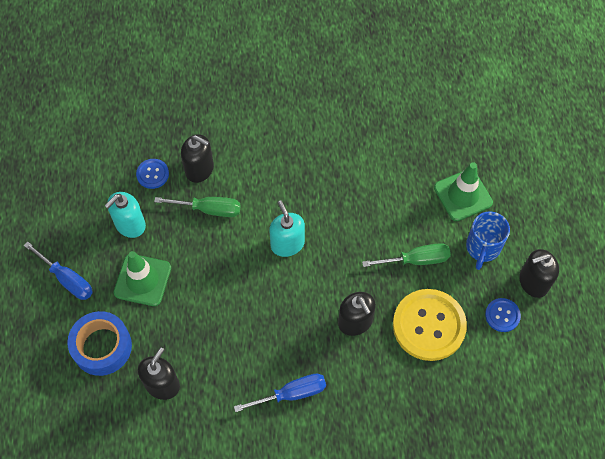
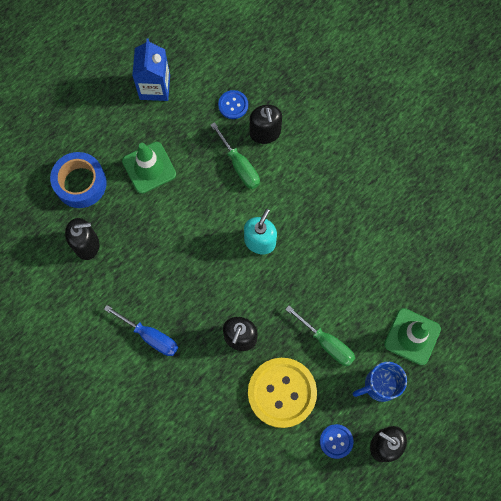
camera: 50 degrees right, 10 degrees up
(67, 279) = (108, 119): blue screwdriver -> none
(76, 221) = (155, 87): none -> blue carton
(130, 224) = (182, 124): turquoise soap dispenser -> none

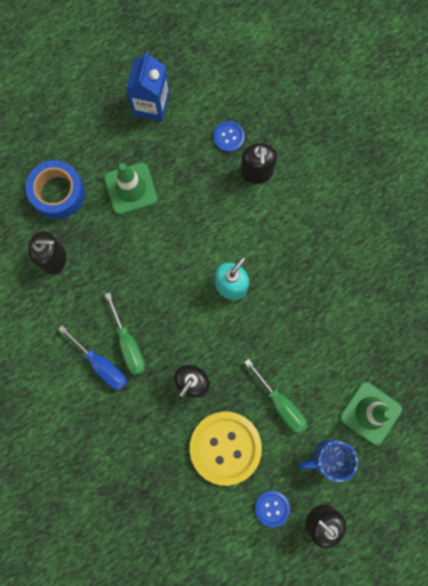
camera: 10 degrees right, 5 degrees up
(239, 165) = (224, 202): green screwdriver -> green screwdriver (128, 343)

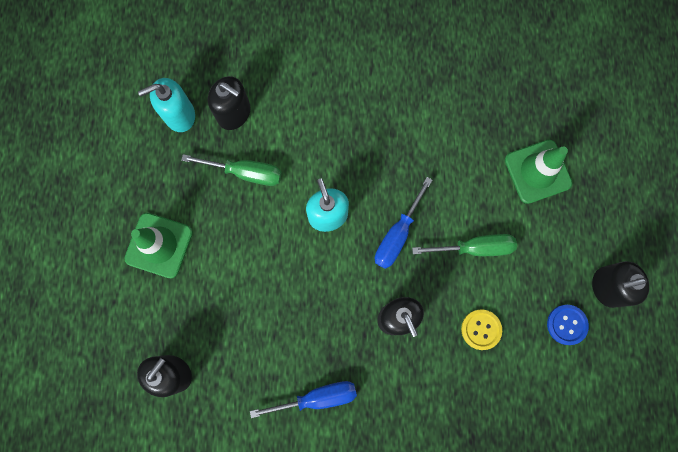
camera: 55 degrees left, 0 degrees up
(58, 193) = (108, 322): blue tape -> none
(128, 343) = (315, 355): green screwdriver -> green screwdriver (245, 172)
(151, 105) = (88, 166): blue carton -> none
(225, 447) = (481, 329): yellow button -> yellow button, size x0.48
(228, 137) = (179, 115): blue button -> turquoise soap dispenser
(251, 343) = (397, 234): none -> blue screwdriver
(327, 458) = (553, 240): blue mug -> none

